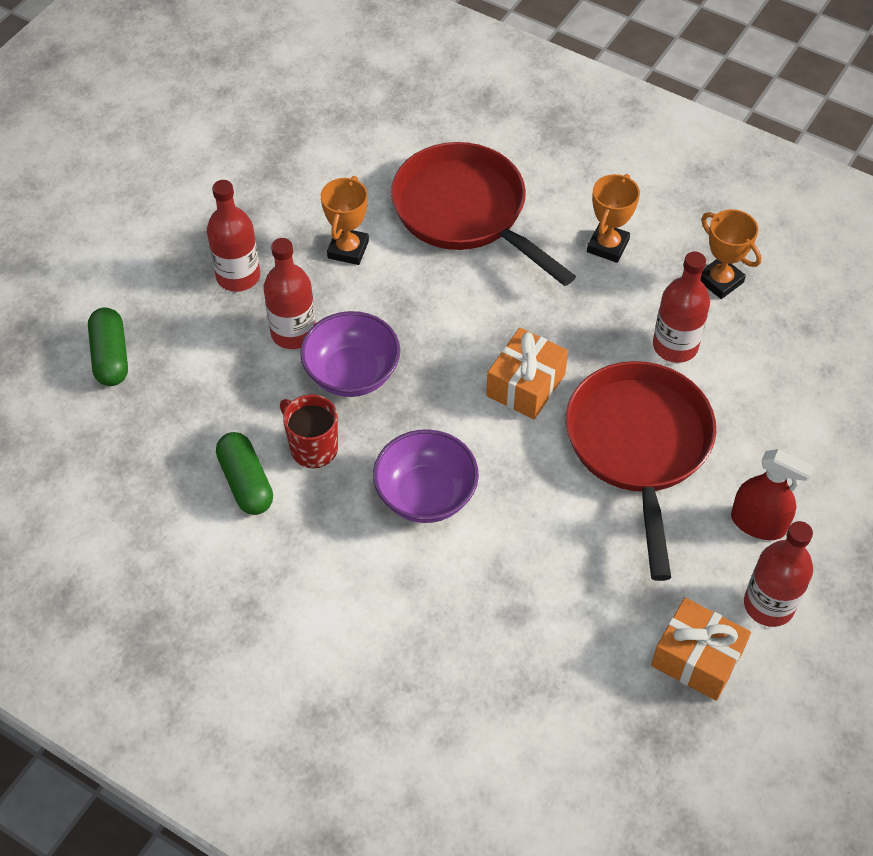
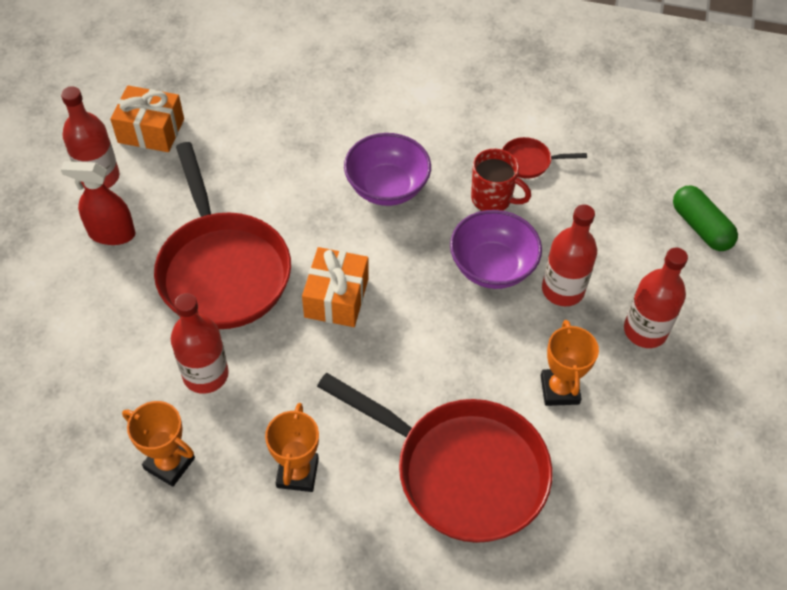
camera: 160 degrees right, 0 degrees up
(246, 482) = (529, 161): green capsule -> red pan

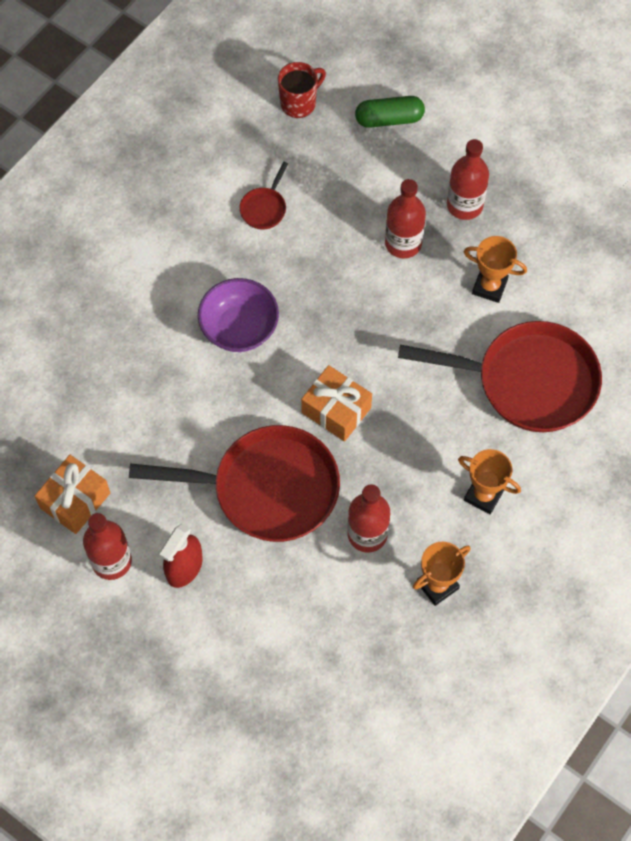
camera: 65 degrees left, 10 degrees up
(462, 471) = (528, 381): red pan -> red pan turned 45 degrees clockwise
(492, 199) = (290, 253): red mug -> red mug (299, 103)
(492, 267) = (358, 283): purple bowl -> none

